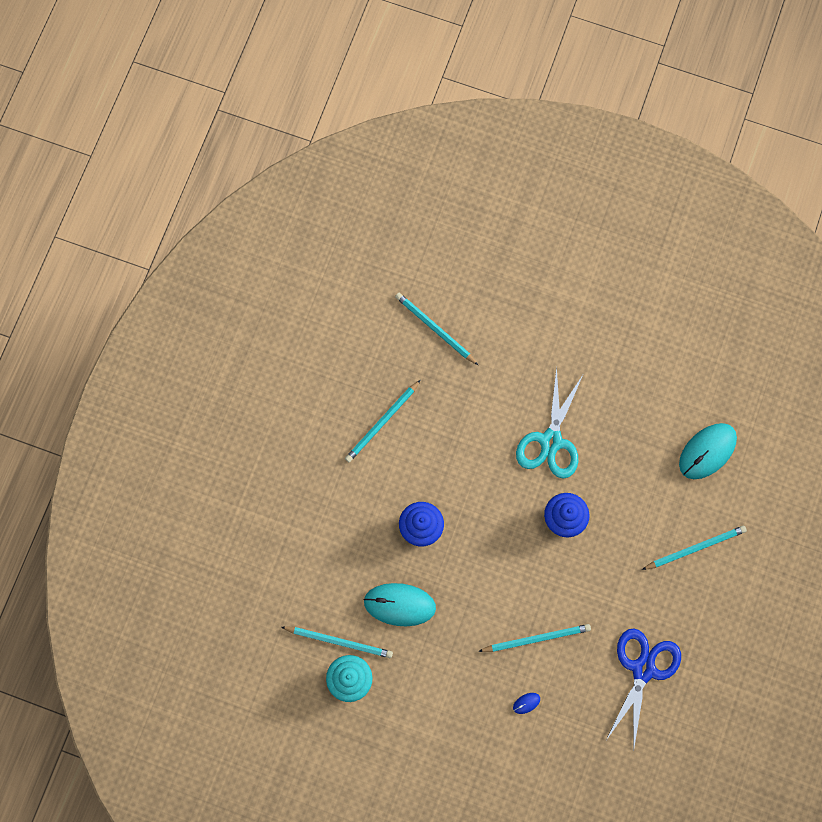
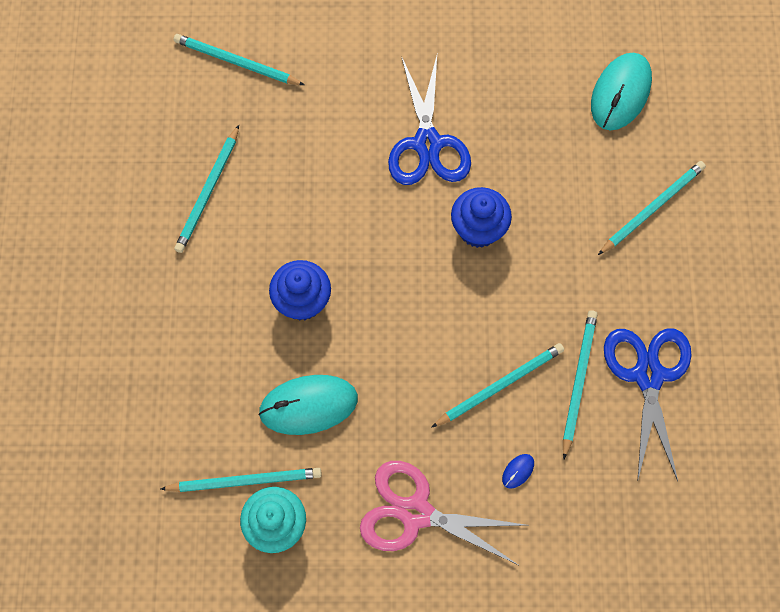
camera: 20 degrees left, 5 degrees down
(446, 706) = (416, 512): none -> pink scissors
(550, 441) = (427, 144): turquoise scissors -> blue scissors
(592, 655) = (578, 381): none -> turquoise pencil

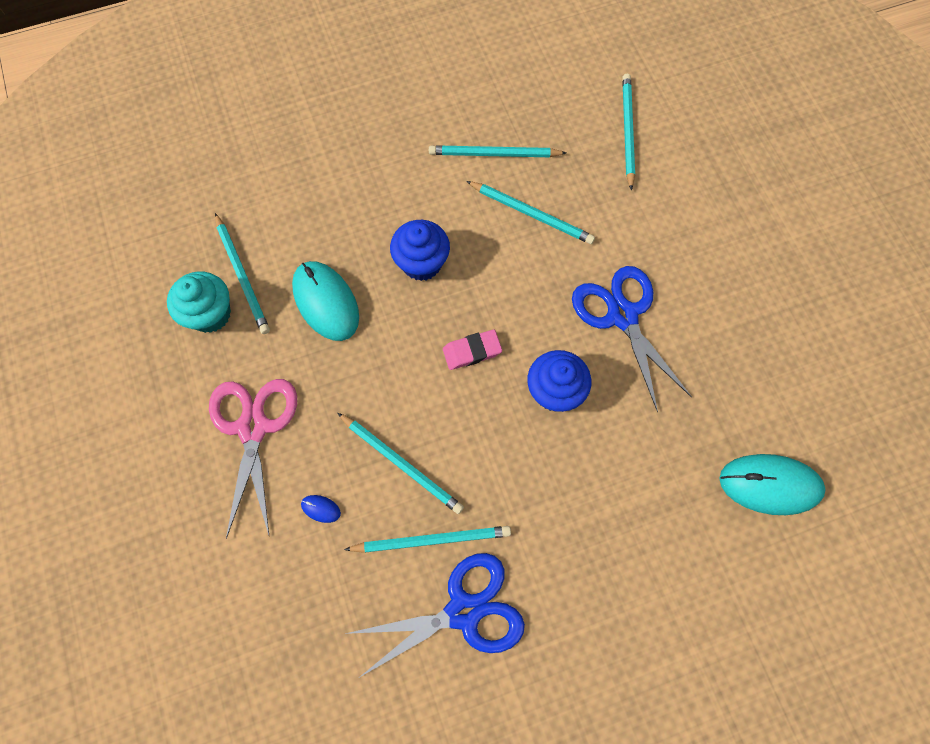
camera: 70 degrees right, 0 degrees up
(413, 286) = (472, 351): none -> pink eraser
(427, 144) = (622, 315): blue scissors -> blue scissors turned 90 degrees clockwise
(652, 208) = (653, 559): turquoise pencil -> turquoise pencil (531, 214)

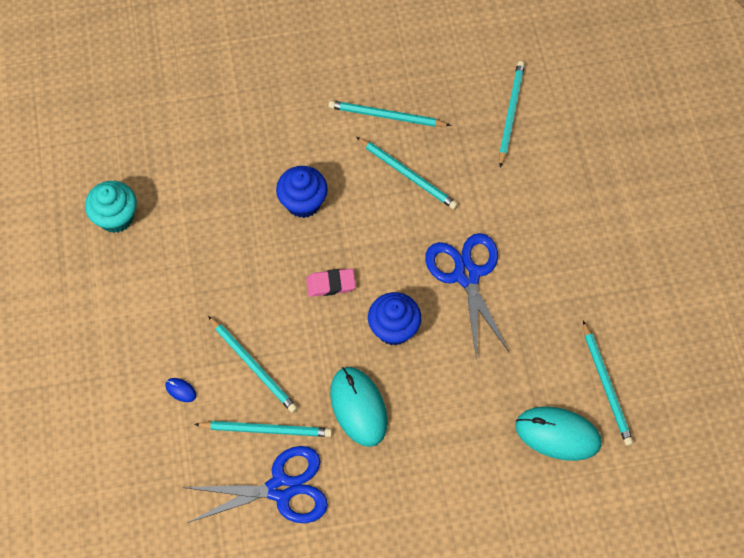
camera: 10 degrees right, 5 degrees down
(242, 276) = (148, 189): turquoise pencil -> turquoise pencil (606, 386)
(253, 427) = (137, 316): pink scissors -> none
(326, 302) = (215, 223): turquoise mouse -> turquoise mouse (358, 407)

